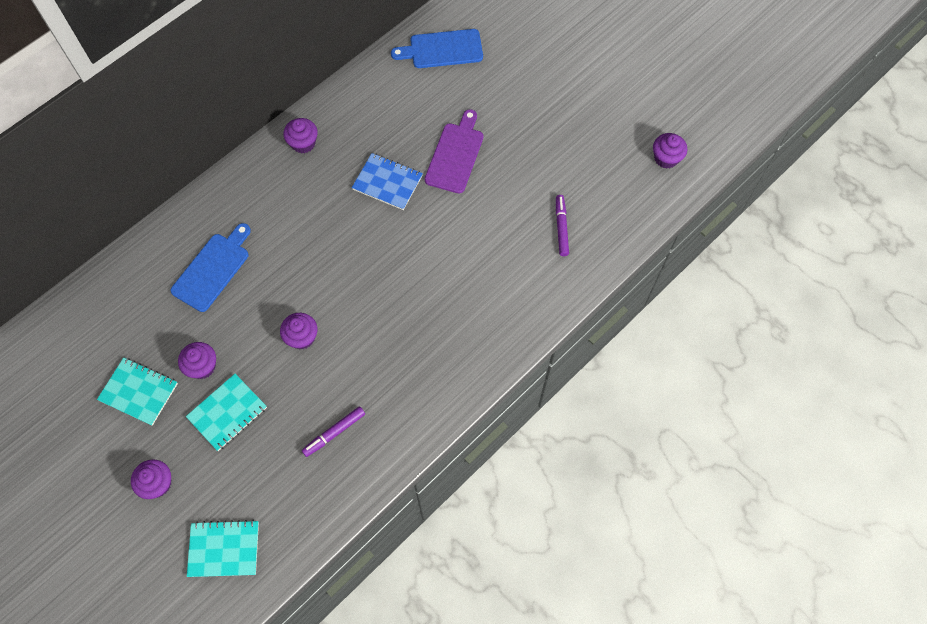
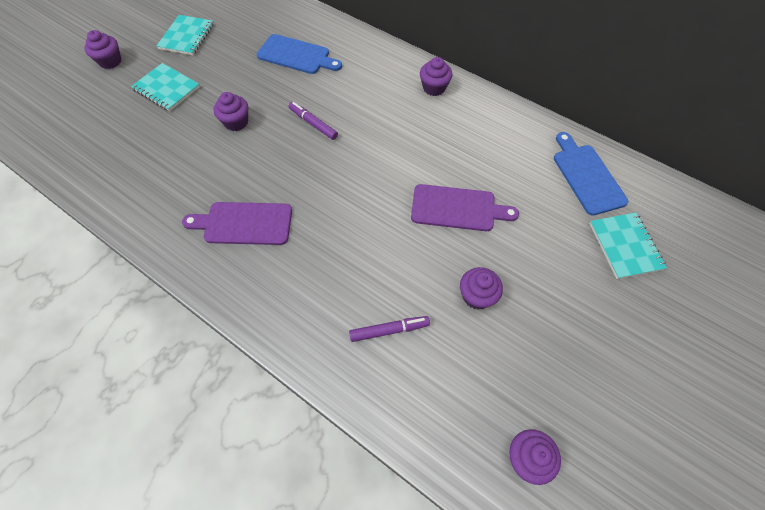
camera: 80 degrees right, 5 degrees down
(202, 366) = (208, 66): purple cupcake -> purple cupcake (476, 296)
(224, 549) = (49, 109): turquoise notebook -> turquoise notebook (625, 246)
(334, 433) = (143, 161): purple marker -> purple marker (313, 124)
(387, 182) = (408, 156): blue notebook -> none
(436, 333) = (244, 223): none -> purple cutting board

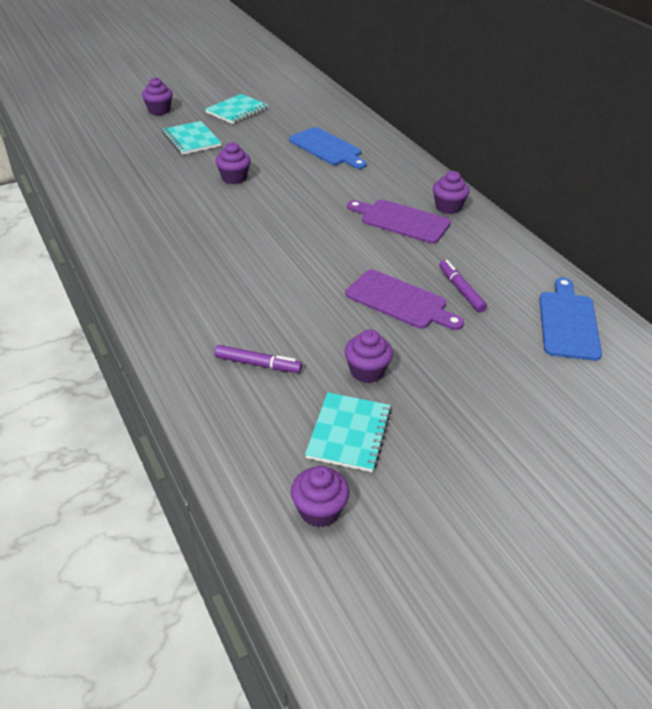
camera: 25 degrees right, 20 degrees down
(244, 223) = (185, 246): purple cutting board -> purple cutting board (401, 221)
(313, 124) = (304, 199): purple marker -> purple marker (461, 290)
(625, 246) = (569, 392): turquoise notebook -> turquoise notebook (349, 433)

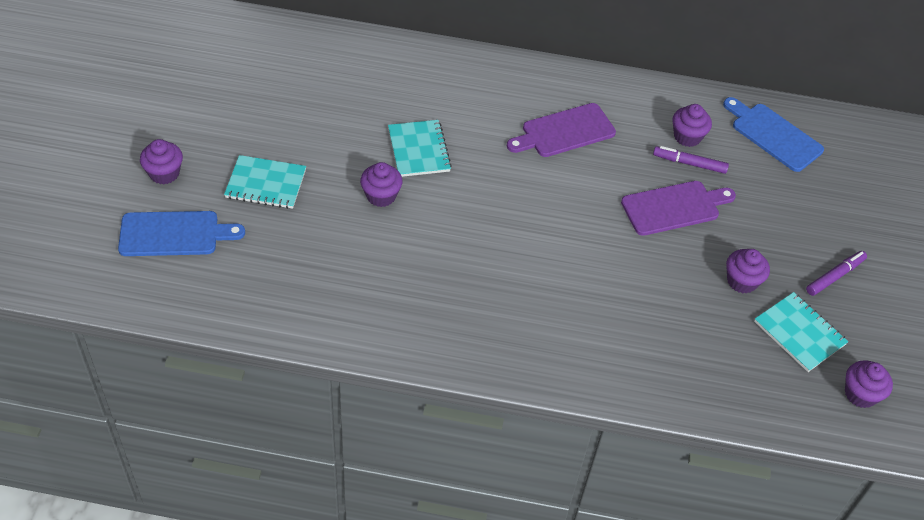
camera: 55 degrees left, 10 degrees up
(237, 111) = (238, 114): turquoise notebook -> turquoise notebook (419, 150)
(258, 364) = (684, 340): purple marker -> purple marker (834, 276)
(327, 148) = (391, 98): blue cutting board -> blue cutting board (174, 234)
(448, 207) = (570, 90): purple cupcake -> purple cupcake (687, 137)

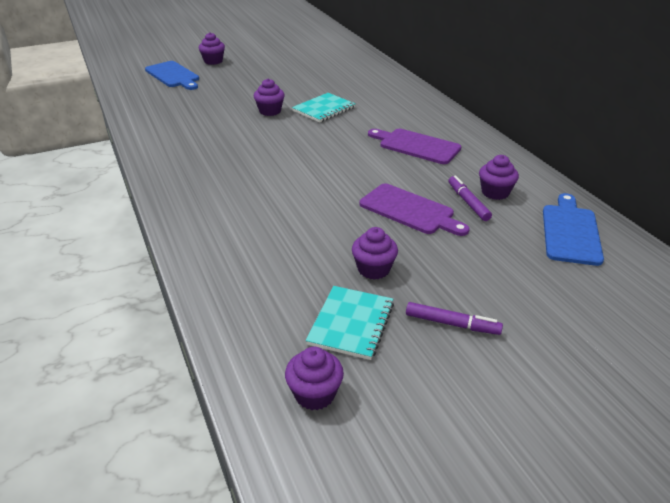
camera: 60 degrees right, 15 degrees down
(266, 184) = (237, 82): turquoise notebook -> none

